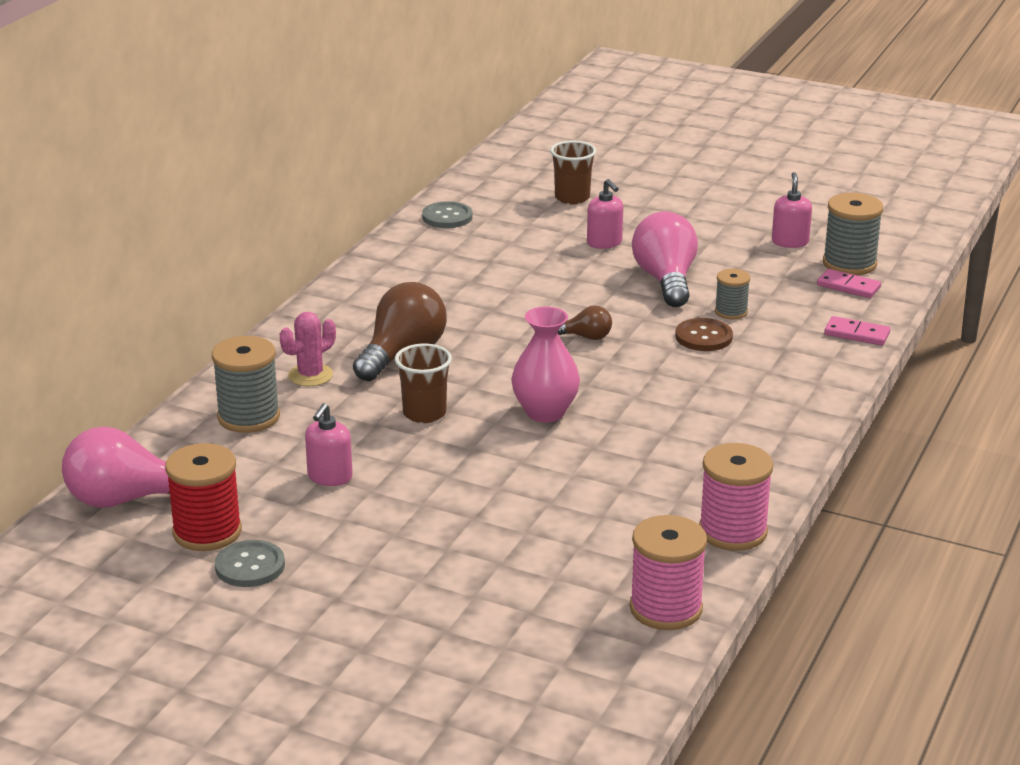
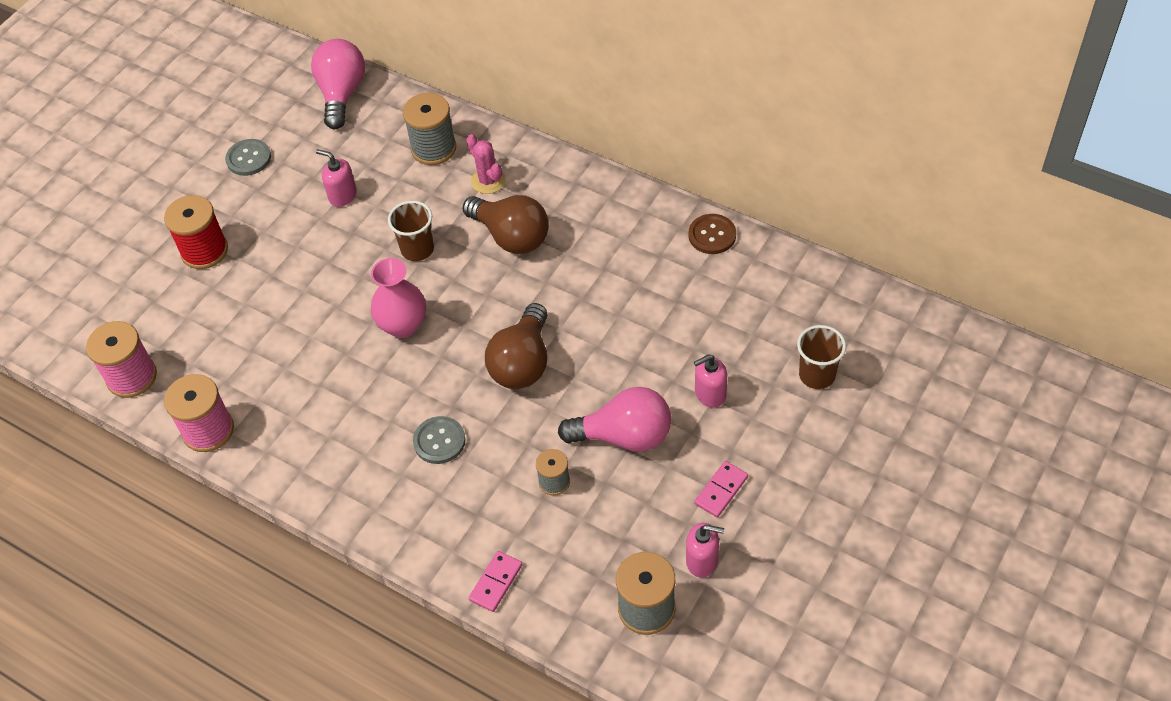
camera: 100 degrees right, 25 degrees up
(207, 532) = (293, 136): red spool -> red spool (204, 251)
(447, 217) = (774, 271): grey button -> grey button (439, 441)
(586, 337) = (522, 363): brown light bulb -> brown light bulb, size x2.02
(703, 337) = (509, 452): brown button -> brown button (712, 235)
(848, 286) = (595, 596): pink domino -> pink domino (721, 490)

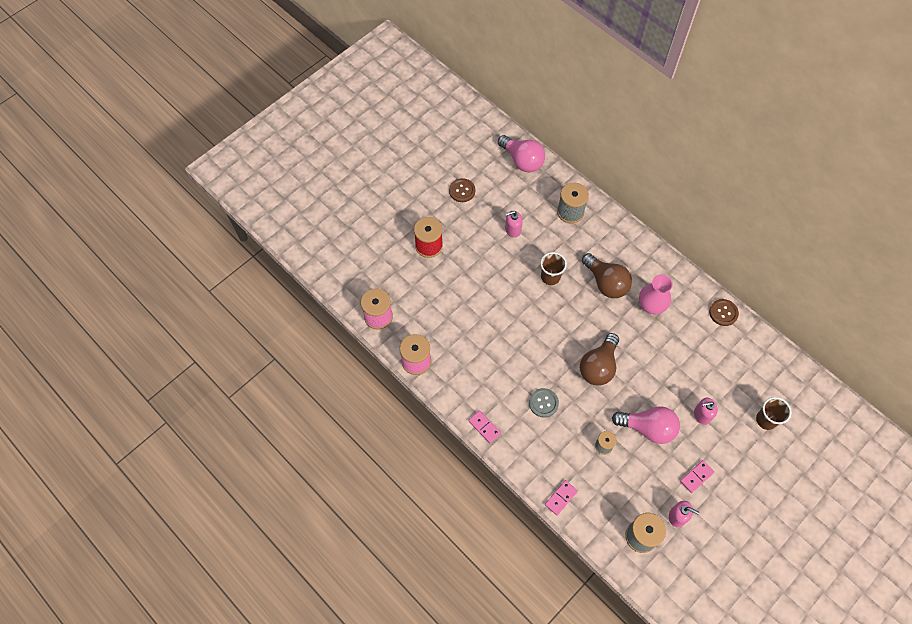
camera: 10 degrees right, 10 degrees up
(248, 158) = (462, 191): grey button -> brown button
(342, 94) = (522, 160): pink light bulb -> pink light bulb turned 120 degrees clockwise
(342, 195) = (512, 230): pink soap dispenser -> pink soap dispenser turned 60 degrees counterclockwise
(343, 504) = (484, 427): none -> pink domino
(403, 325) = (534, 324): pink vase -> pink vase (651, 306)
(488, 181) = (598, 242): pink cactus -> none

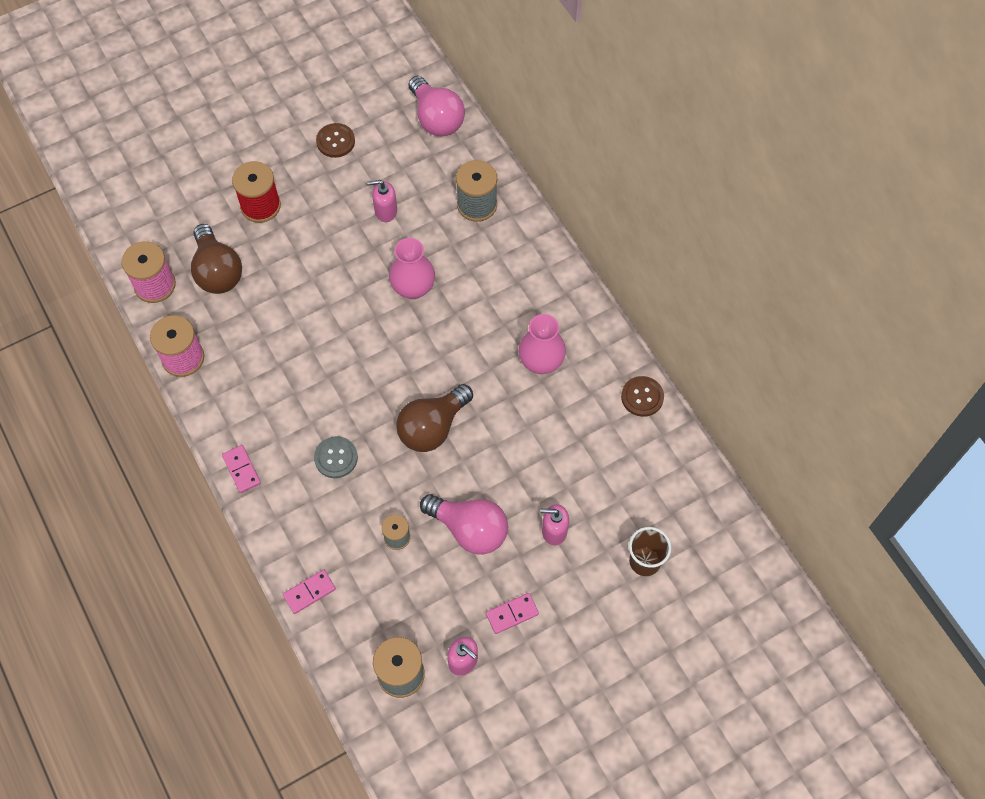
camera: 15 degrees right, 0 degrees up
(550, 277) = (413, 288): brown cup -> pink vase
(606, 283) = (489, 315): brown light bulb -> brown light bulb (217, 271)

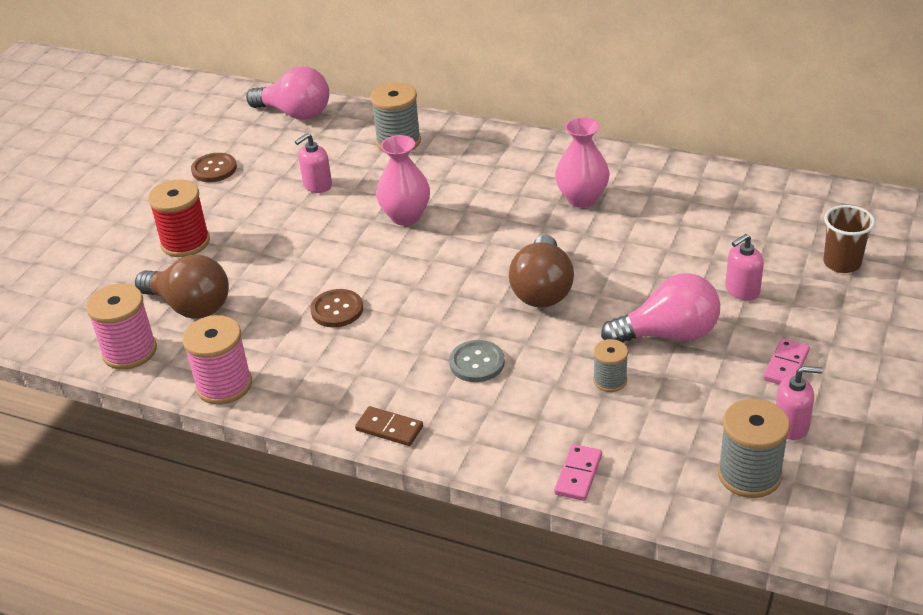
camera: 35 degrees left, 25 degrees down
(241, 470) = (389, 428): pink domino -> brown domino
(642, 397) = (694, 173): brown button -> brown button (337, 310)

